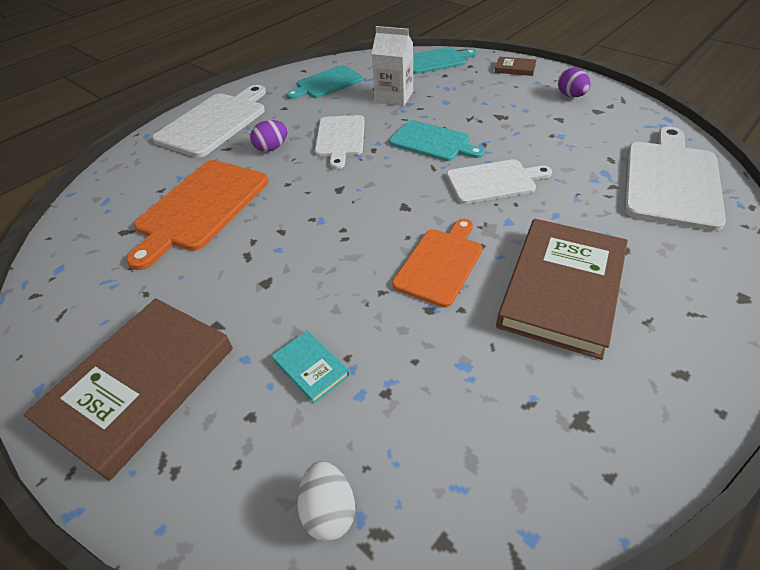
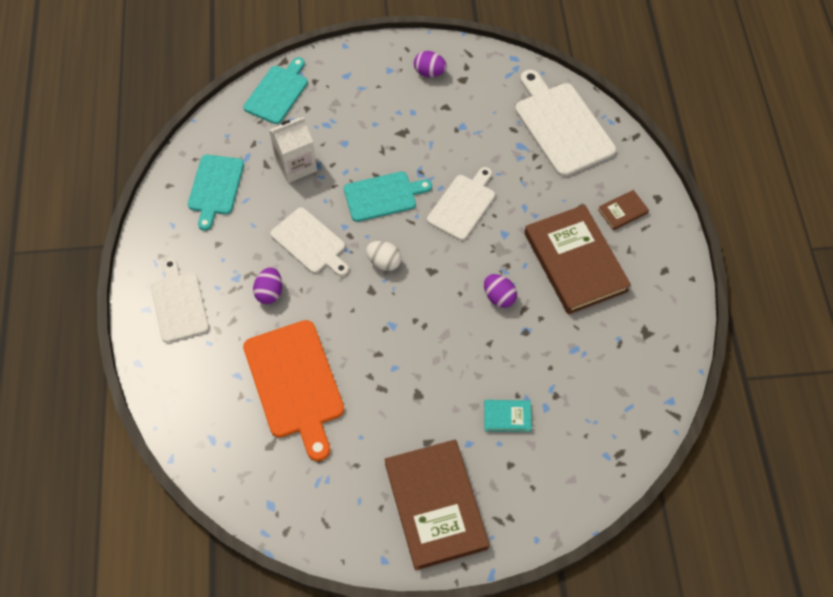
camera: 50 degrees left, 15 degrees up
(214, 122) = (179, 304): white cutting board -> white cutting board, size x0.65
(329, 510) = (591, 465): white egg -> white egg (384, 262)
(440, 263) = (499, 297): orange cutting board -> purple egg
(515, 68) = (355, 62): brown book -> brown book (622, 211)

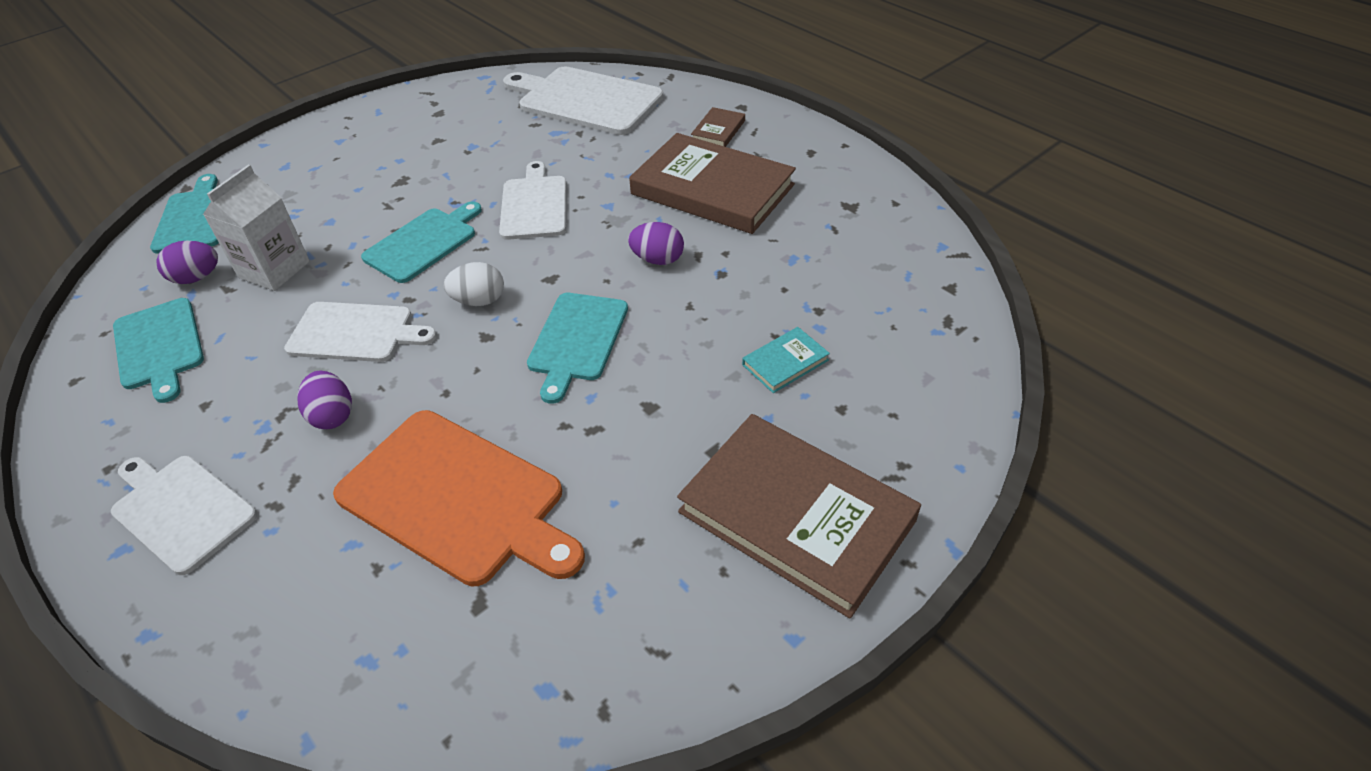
camera: 35 degrees left, 15 degrees down
(414, 326) = (577, 340): none -> turquoise cutting board
(429, 72) = (392, 123): purple egg -> purple egg (197, 278)

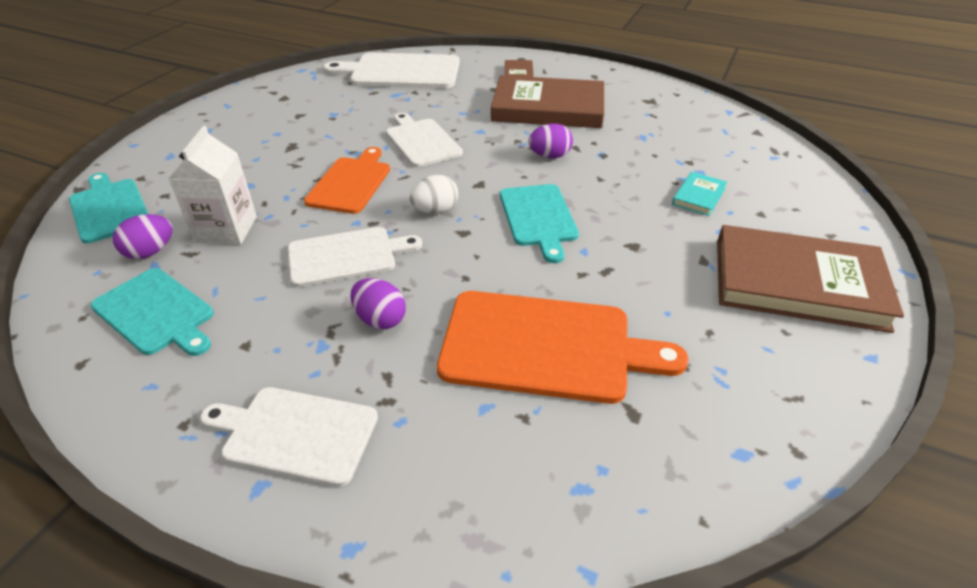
camera: 25 degrees left, 5 degrees down
(423, 243) = (350, 183): turquoise cutting board -> orange cutting board

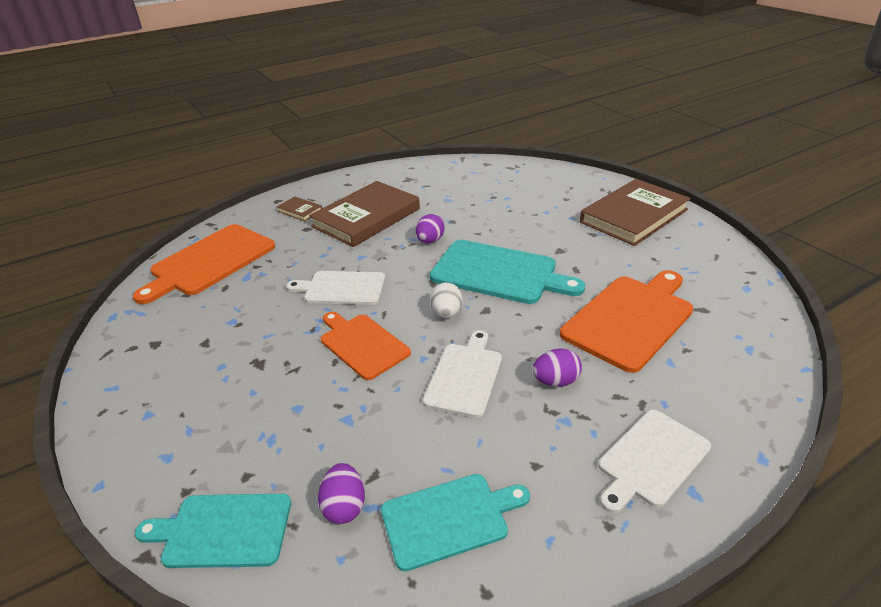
camera: 55 degrees left, 5 degrees down
(226, 229) = (357, 441): white carton -> none
(400, 72) = (210, 262): white cutting board -> orange cutting board
(538, 218) = (499, 273): turquoise cutting board -> turquoise cutting board, size x1.54
(698, 196) = (531, 209): turquoise book -> none

